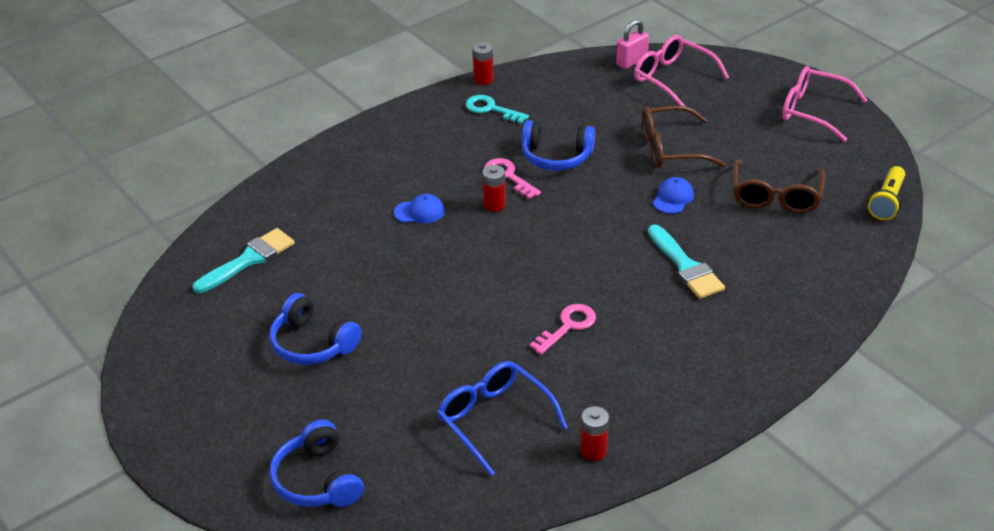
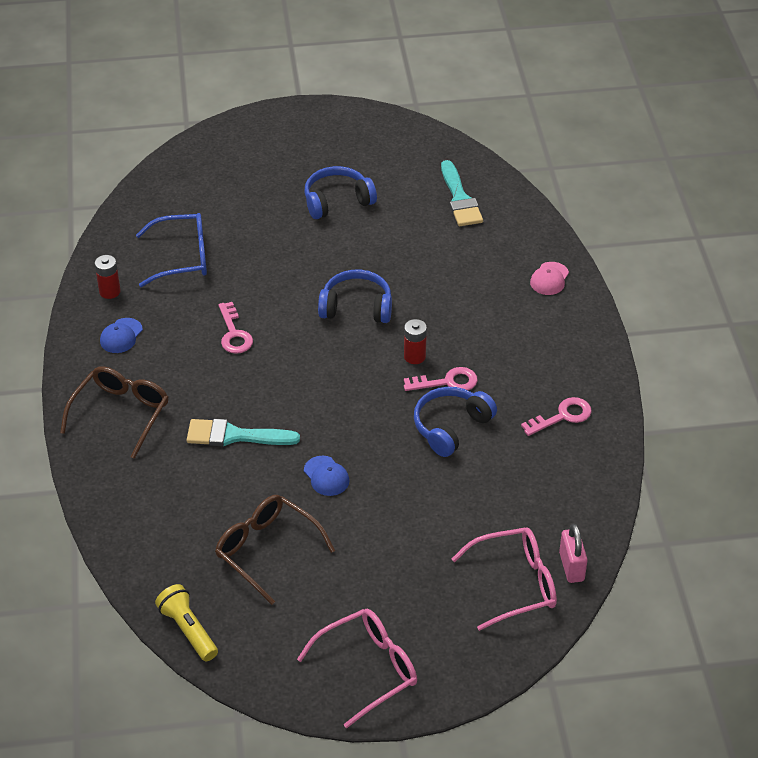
camera: 120 degrees right, 5 degrees up
(317, 480) = (210, 164): blue headphones -> blue headphones (356, 307)
(329, 167) = (549, 279): none -> pink cap
(419, 212) = (442, 309): blue cap -> blue cap (121, 336)
(483, 79) = (619, 433): red battery -> none
(491, 109) = (562, 416): turquoise key -> pink key
(671, 148) = (398, 516): brown glasses -> brown glasses (120, 414)

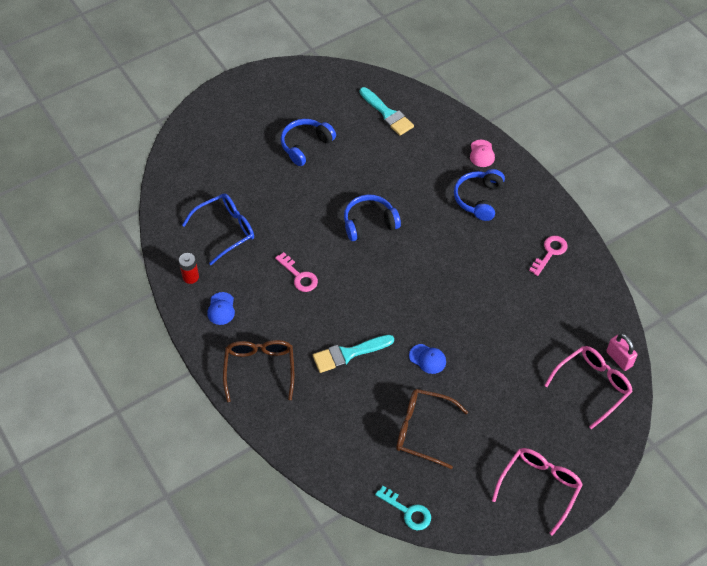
camera: 25 degrees left, 10 degrees up
(188, 630) = (408, 511): yellow flashlight -> turquoise key
(414, 356) = (430, 246): red battery -> none
(447, 382) = (463, 256): pink key -> none
(451, 427) = (485, 289): blue headphones -> blue headphones (479, 199)

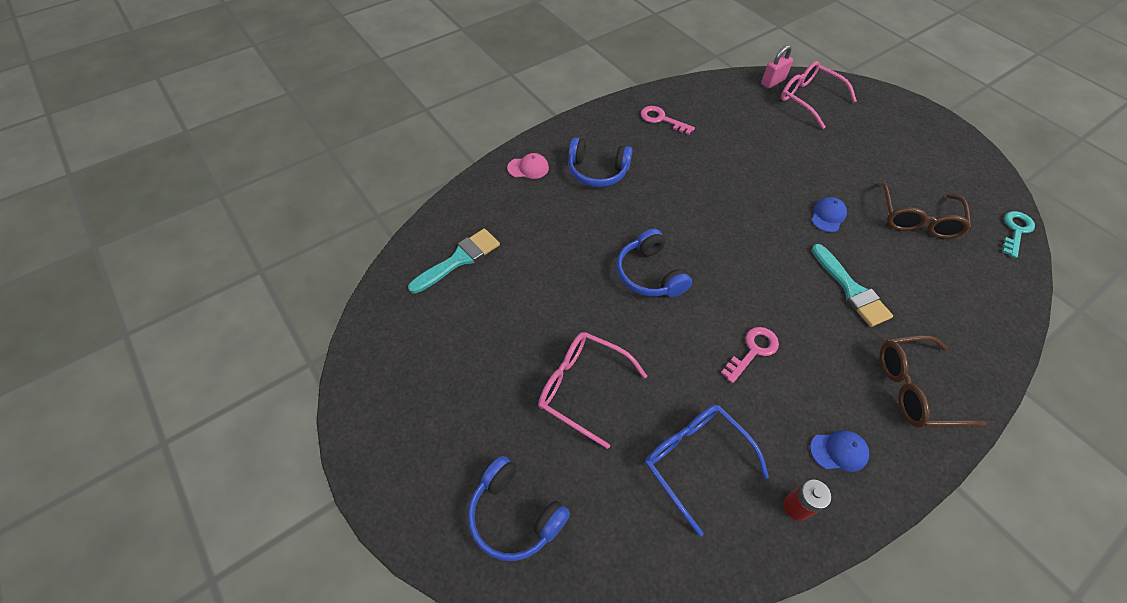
camera: 95 degrees left, 0 degrees up
(306, 145) = (517, 357): blue headphones -> blue headphones (514, 515)
(539, 488) = (932, 136): pink glasses -> pink glasses (583, 388)

